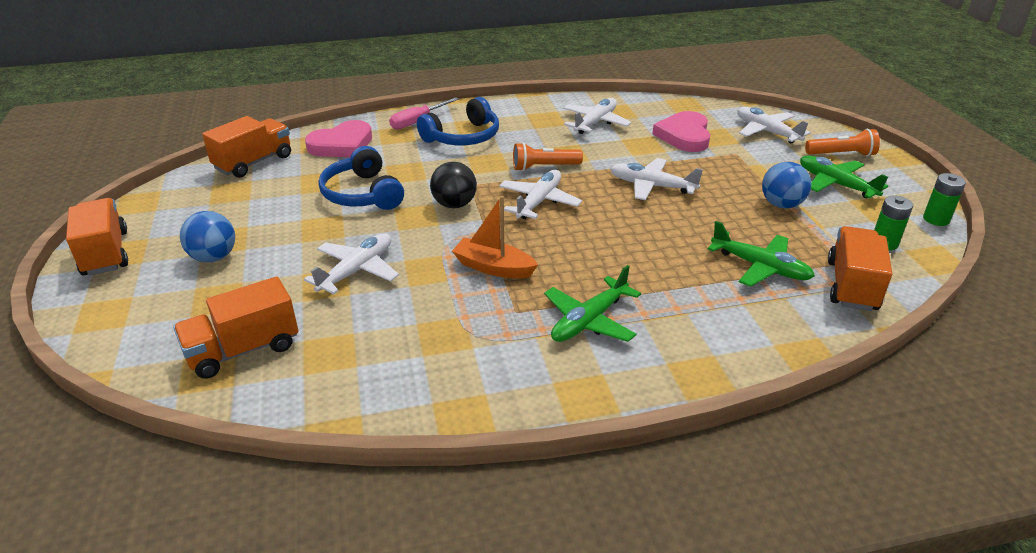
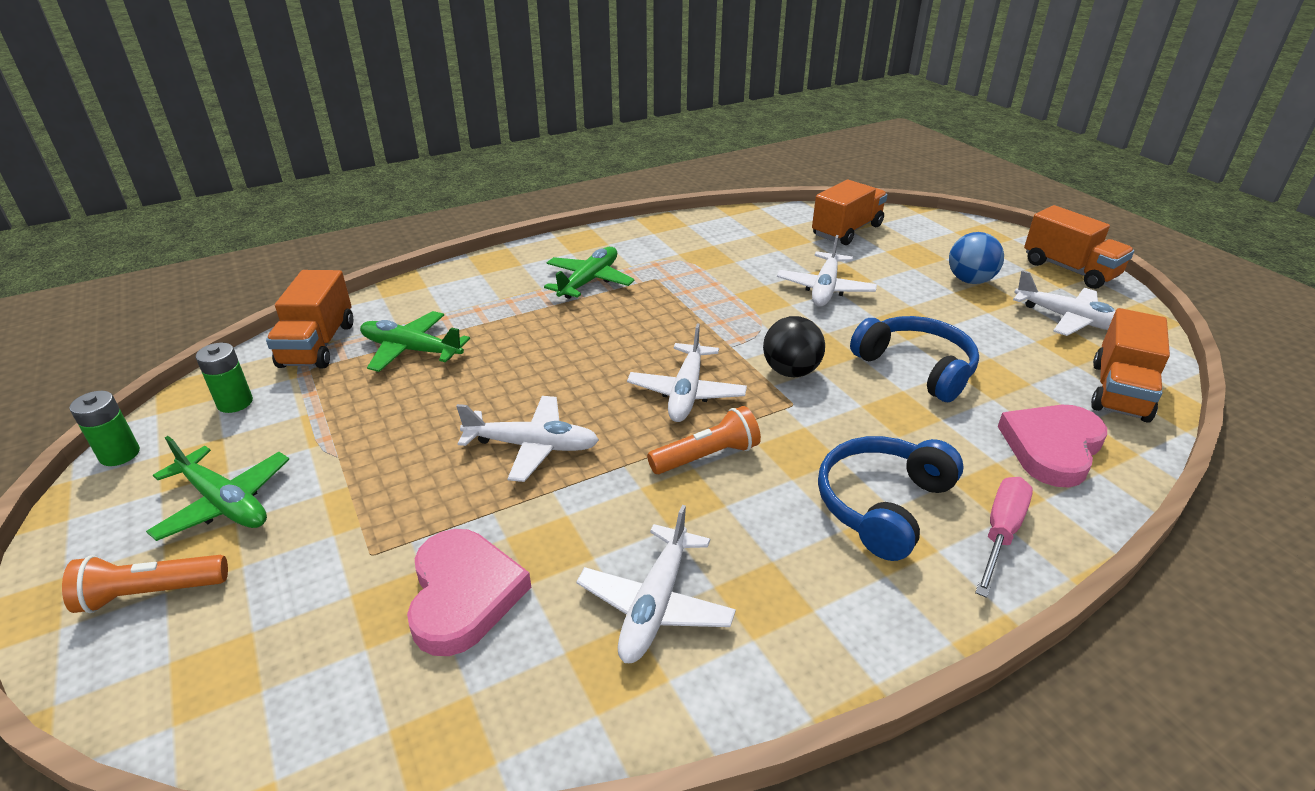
camera: 165 degrees right, 0 degrees up
(493, 267) = (697, 309): orange boat -> none
(766, 132) = (272, 649): white plane -> white plane (1070, 319)
(781, 205) = (342, 443): blue ball -> none

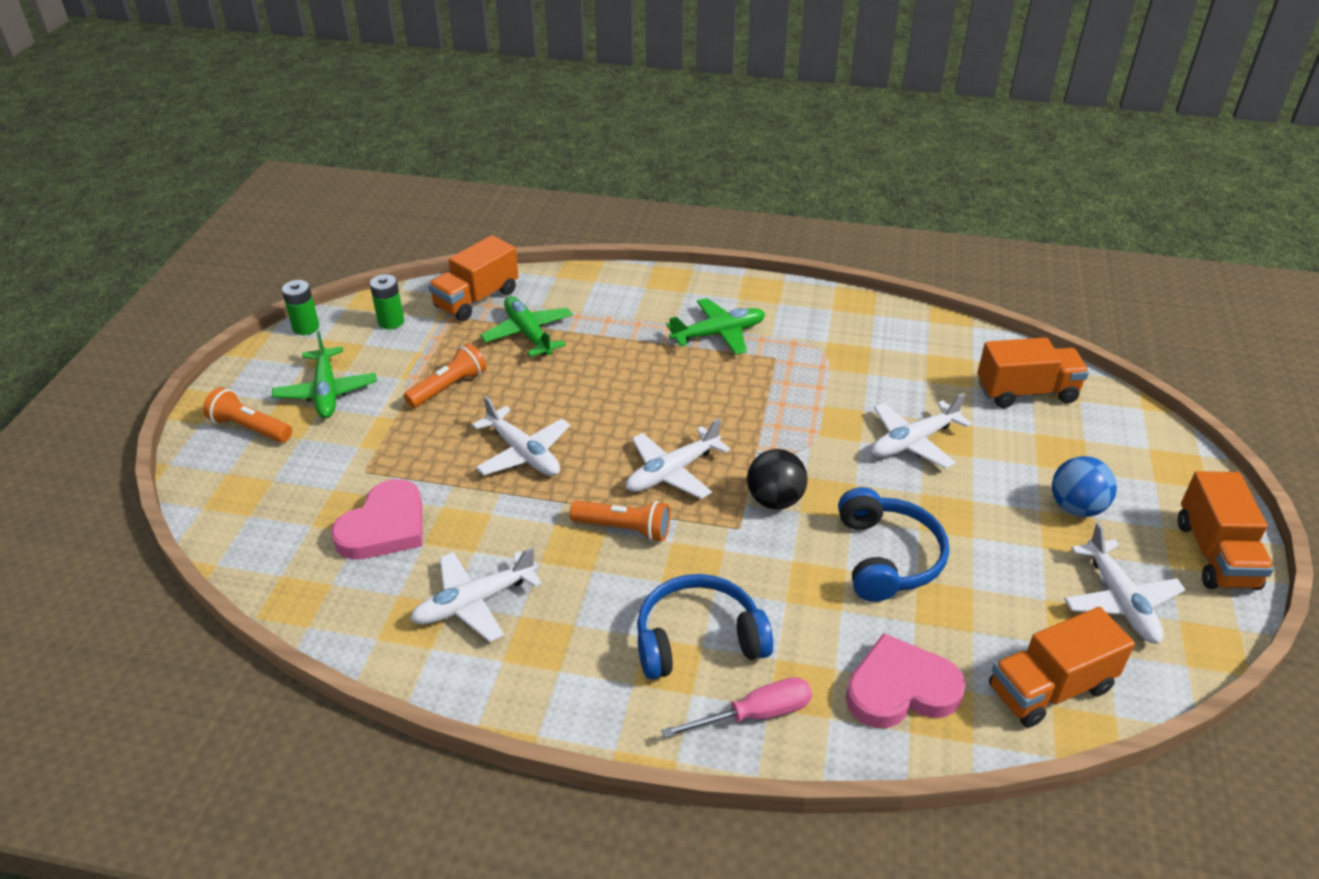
camera: 40 degrees right, 5 degrees up
(379, 429) = (448, 387): none -> orange flashlight

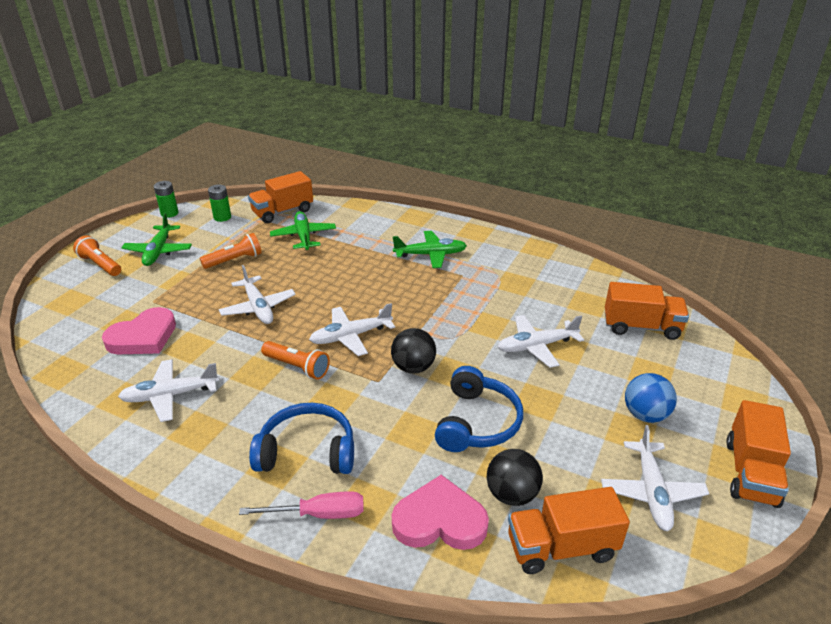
camera: 15 degrees right, 5 degrees down
(968, 639) = (512, 494): none -> black ball

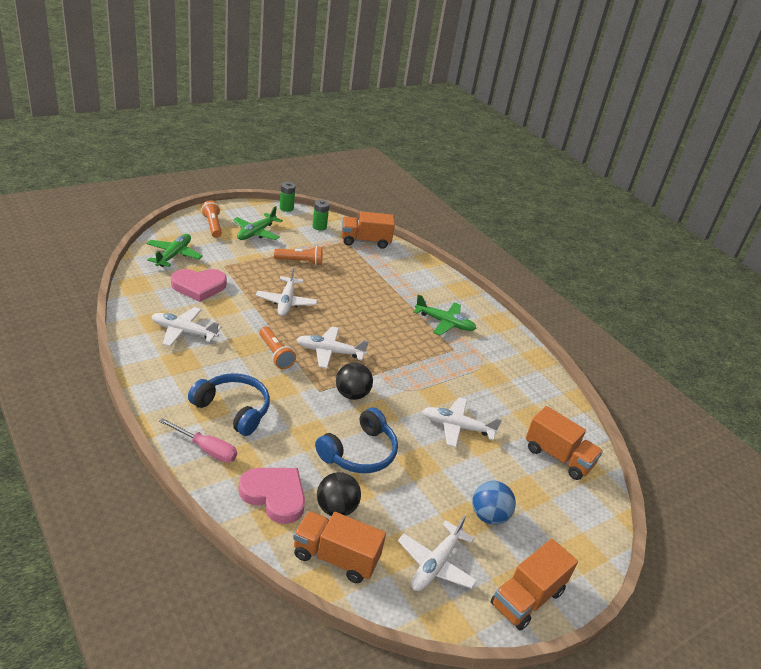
camera: 25 degrees right, 0 degrees up
(303, 236) = (363, 266): green plane -> green plane (174, 255)

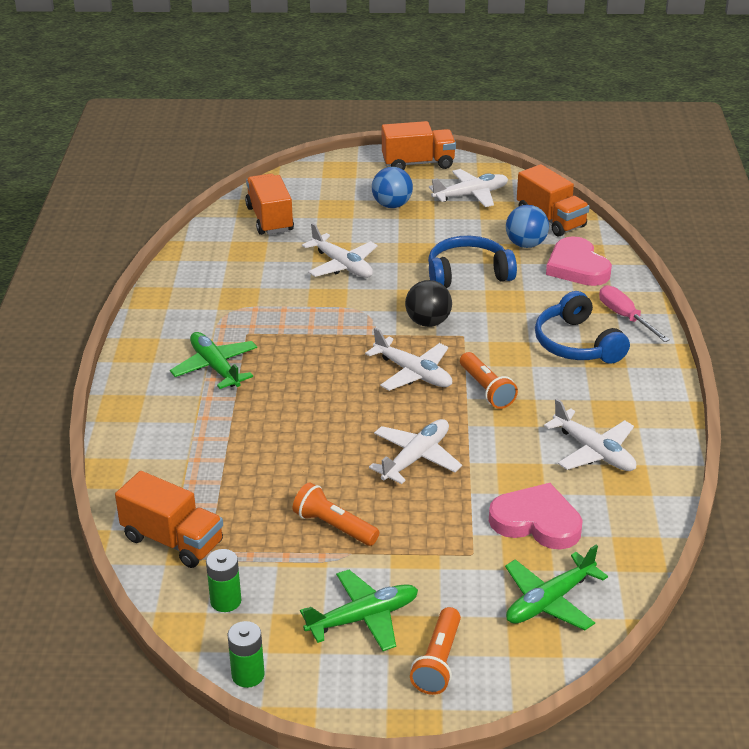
camera: 140 degrees left, 0 degrees up
(275, 354) = (486, 389): orange flashlight -> orange flashlight turned 150 degrees clockwise
(336, 508) = (526, 244): black ball -> blue ball

